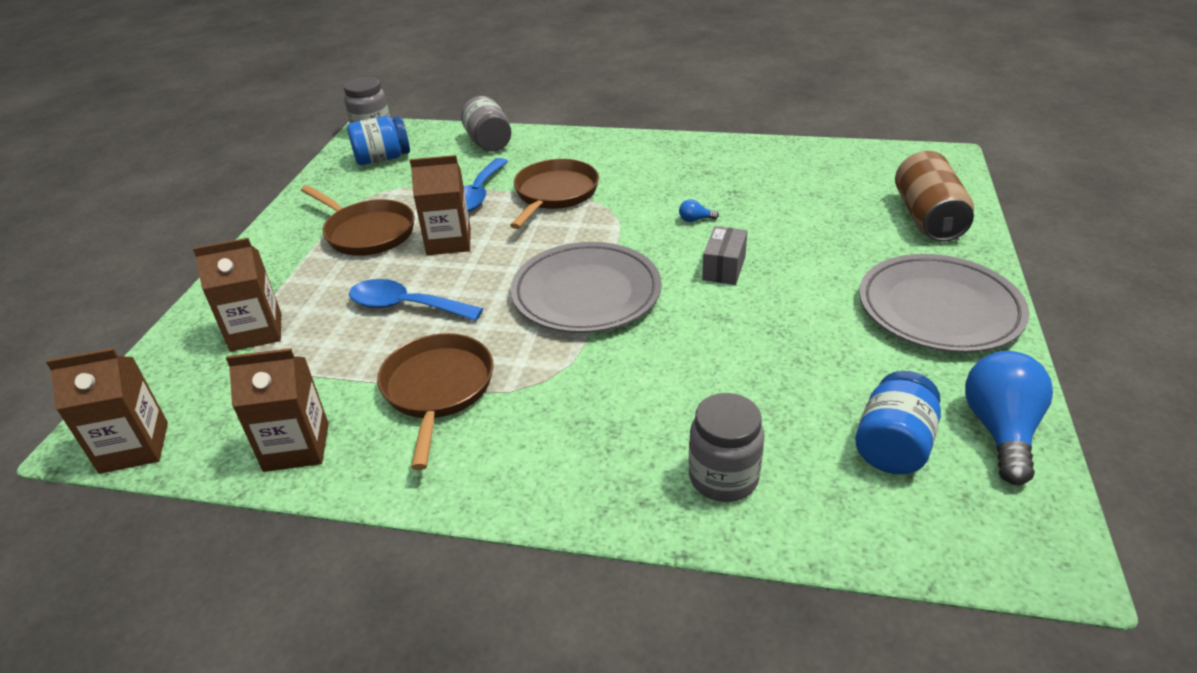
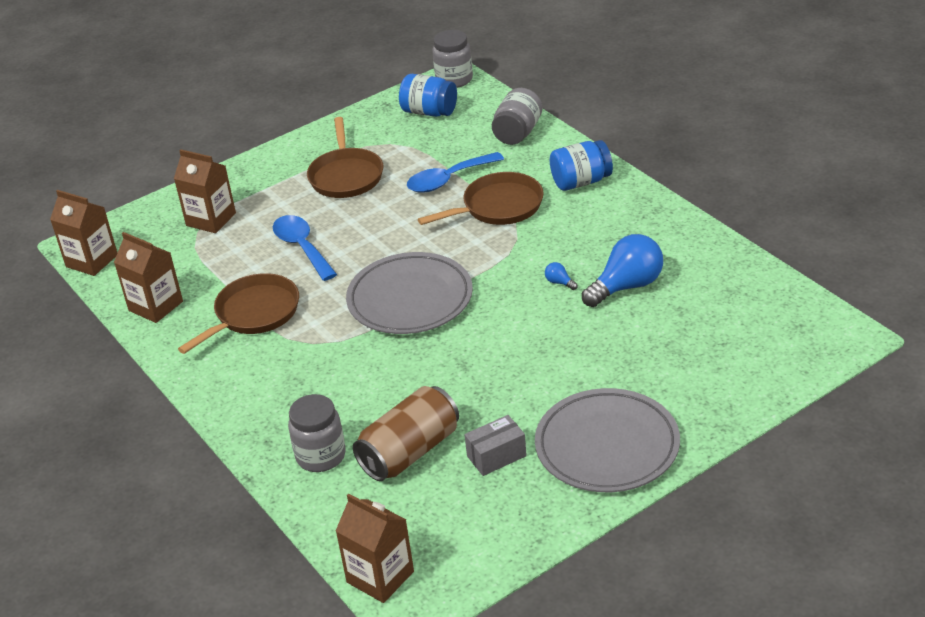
camera: 45 degrees right, 0 degrees up
(449, 241) = (383, 211): brown carton -> brown carton (380, 577)
(724, 268) = (519, 331): grey box -> grey box (496, 456)
(893, 445) = (432, 501): blue jar -> blue jar (581, 182)
(927, 217) = (729, 378): brown can -> brown can (410, 452)
(1000, 430) = (504, 535): blue light bulb -> blue light bulb (627, 286)

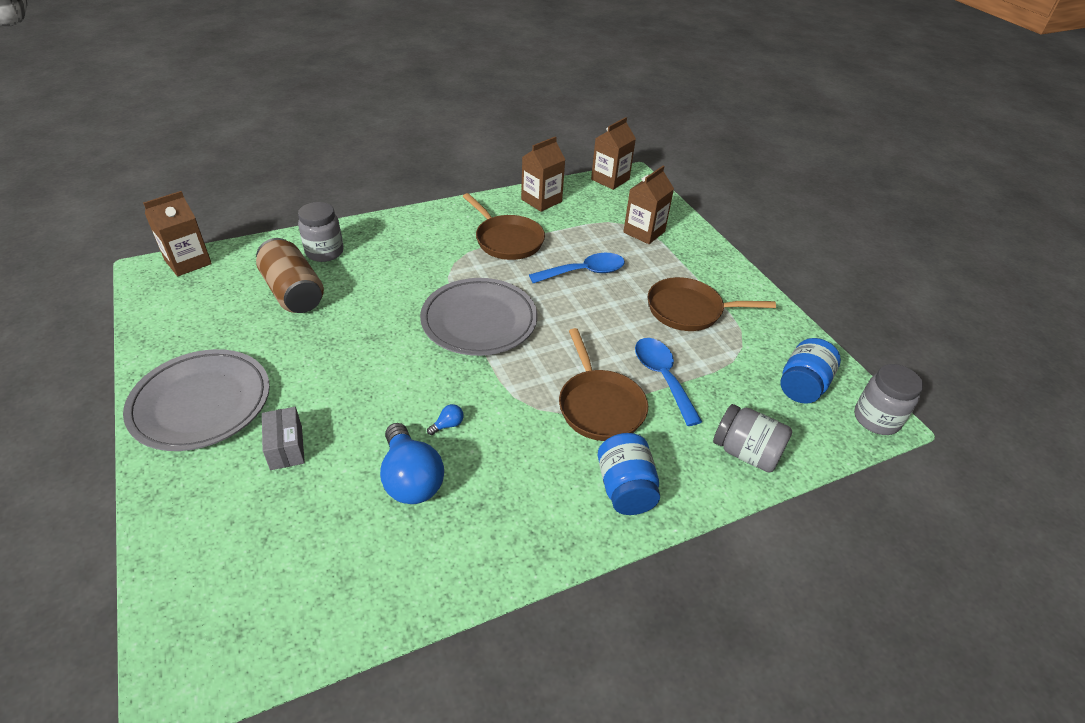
camera: 95 degrees right, 5 degrees up
(496, 456) = (249, 335): grey box -> grey box (286, 447)

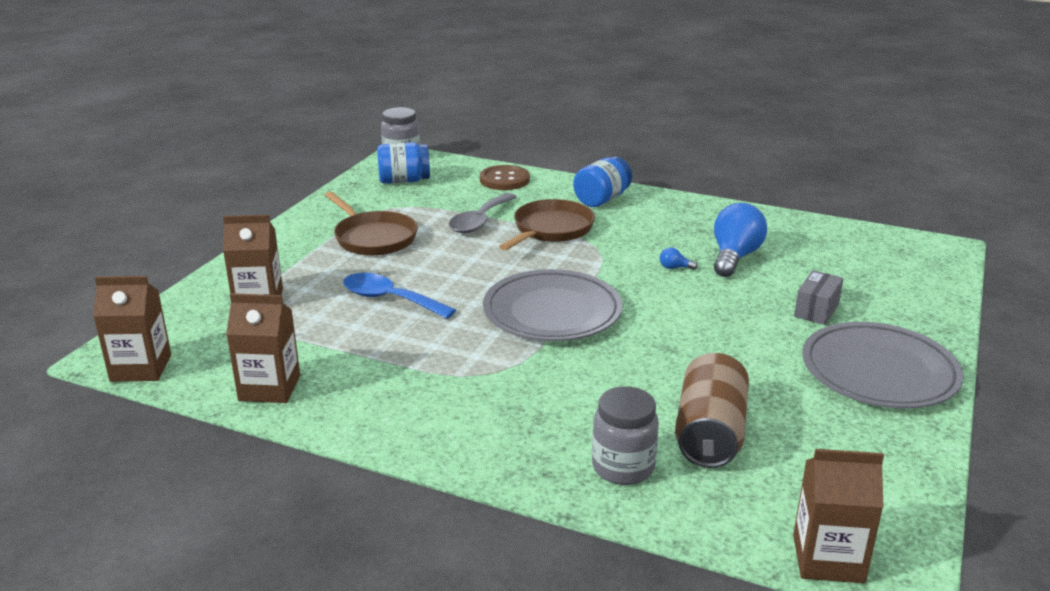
camera: 130 degrees left, 15 degrees down
(507, 240) = (398, 365): brown pan -> none
(662, 377) = (480, 221): blue spoon -> grey spoon
(746, 453) = (504, 180): grey jar -> brown button

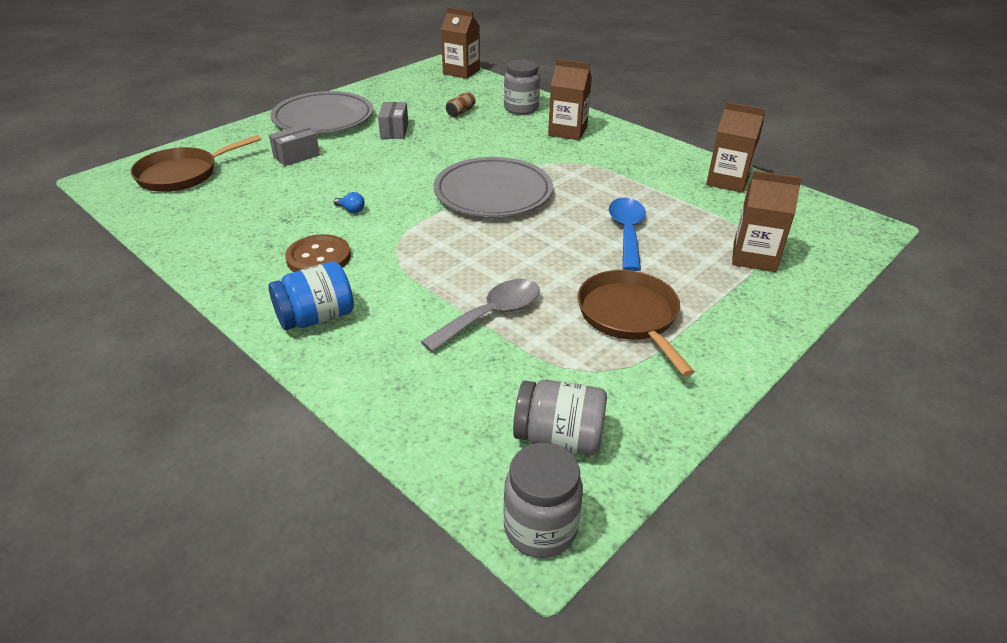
camera: 160 degrees left, 10 degrees up
(141, 368) = (836, 213): brown carton -> brown carton (567, 131)
(389, 299) = (627, 232): blue spoon -> blue spoon turned 135 degrees counterclockwise
(404, 181) = (559, 438): blue jar -> grey jar
(504, 180) = (405, 397): brown button -> brown button (318, 257)
(551, 229) = (420, 282): brown pan -> brown pan (182, 174)
(710, 433) = (460, 112): brown can -> brown can, size x0.44
(734, 257) = (285, 209): blue light bulb -> none
(759, 373) = (394, 131): none -> grey box

